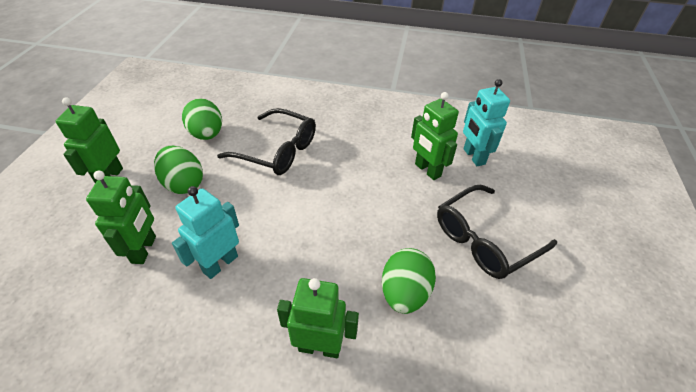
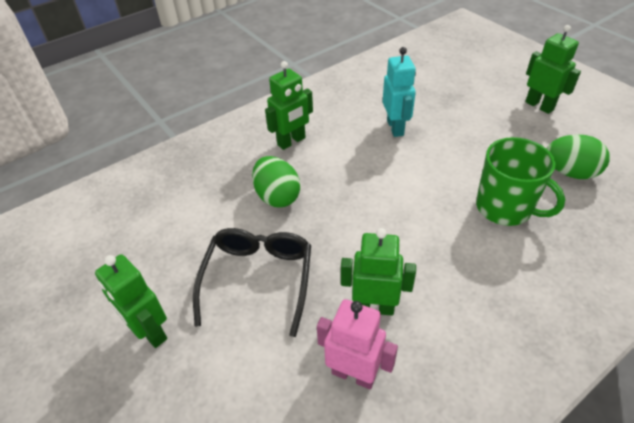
camera: 135 degrees right, 0 degrees up
(144, 249) = (441, 103): green robot -> green robot (150, 332)
(183, 184) = (500, 137): green egg -> none
(277, 150) = (505, 208): black glasses -> green mug
(473, 156) = (353, 374): turquoise robot -> pink robot

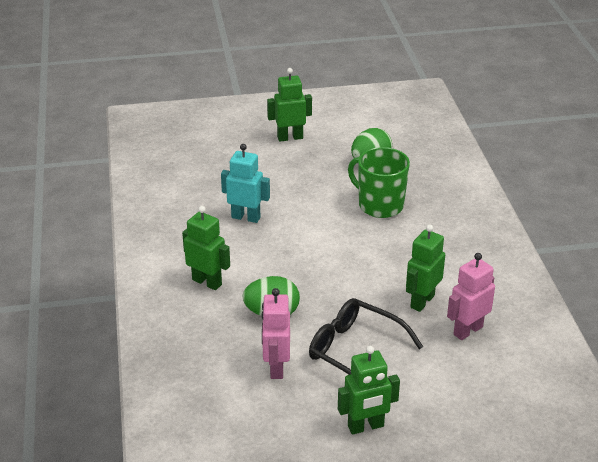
camera: 65 degrees left, 10 degrees down
(205, 229) = (276, 367): none -> pink robot
(291, 141) = (207, 282): green robot -> green robot turned 45 degrees counterclockwise
(505, 208) = (379, 205): green mug -> green mug turned 120 degrees counterclockwise

